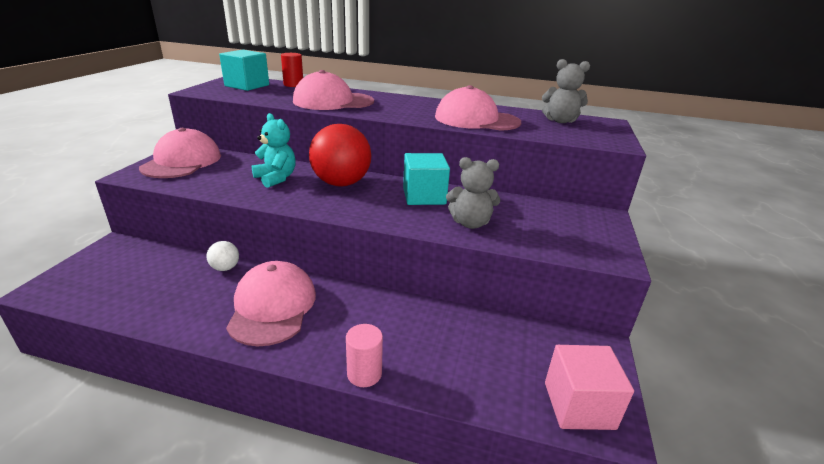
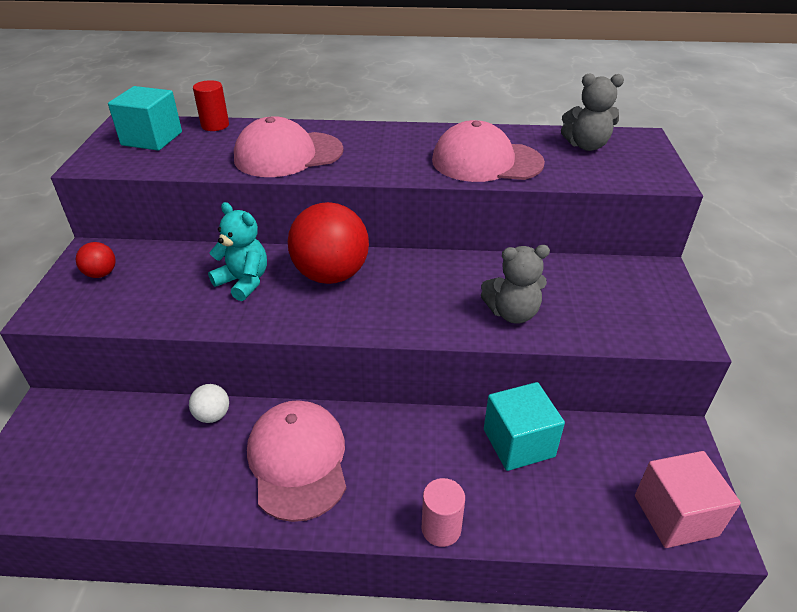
camera: 10 degrees left, 10 degrees up
(182, 161) = (101, 274): pink cap -> red ball
(424, 196) = (442, 278): turquoise cube -> turquoise cube (518, 443)

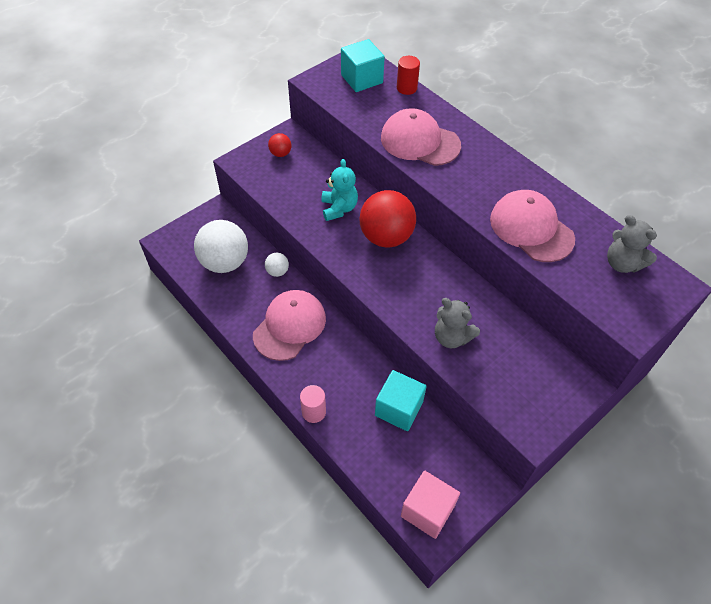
camera: 45 degrees right, 15 degrees up
(123, 457) = (225, 262): none -> white ball

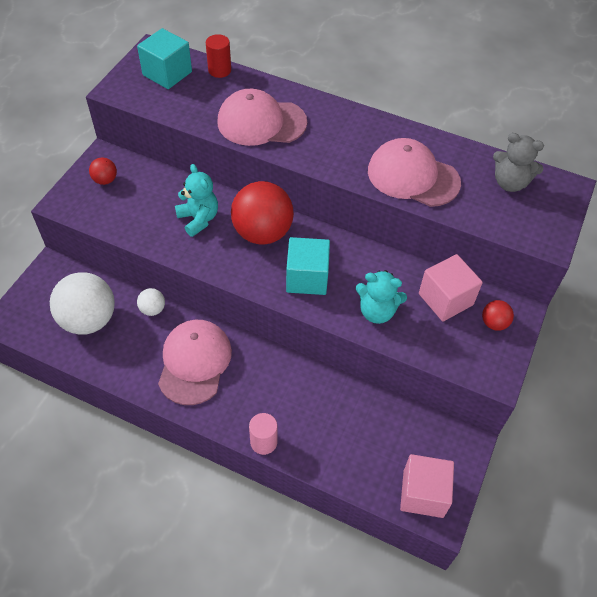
camera: 25 degrees left, 0 degrees up
(399, 409) = (347, 404): turquoise cube -> turquoise cube (307, 278)
(452, 337) = (377, 311): grey teddy bear -> turquoise teddy bear
(520, 349) = (445, 299): none -> pink cube
(555, 386) = (494, 323): none -> red ball

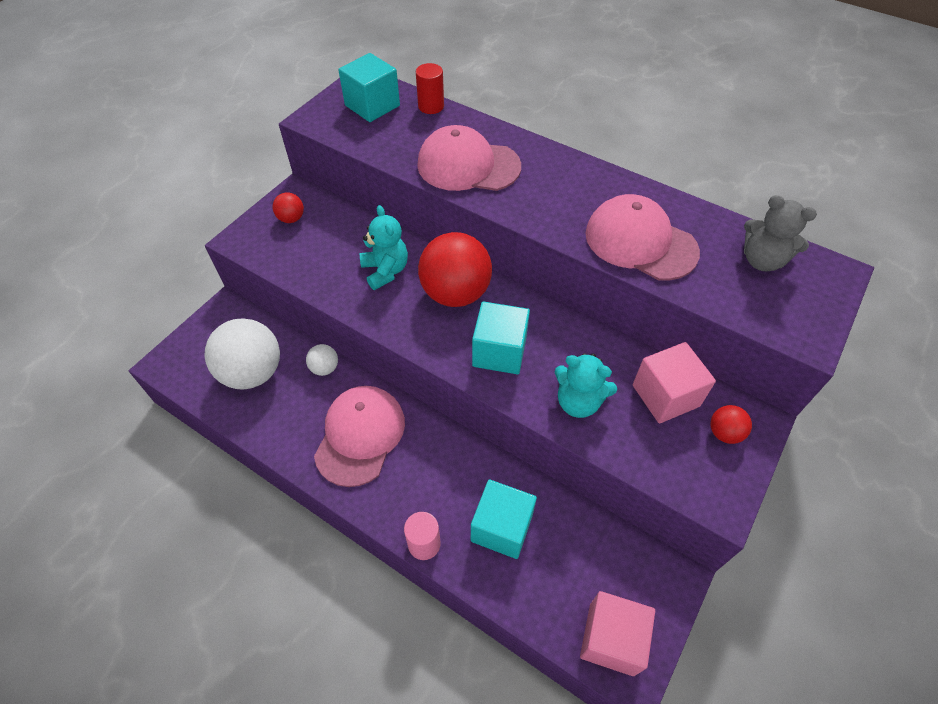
camera: 10 degrees right, 0 degrees up
(325, 422) = (501, 527): none -> turquoise cube

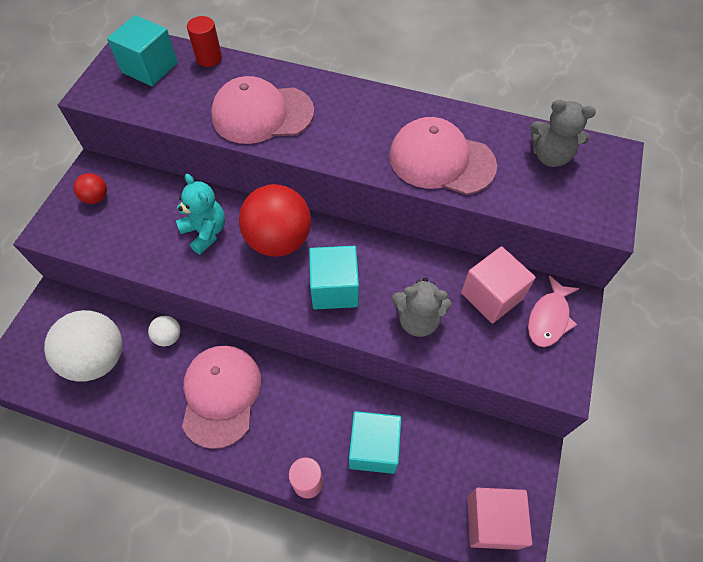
camera: 15 degrees left, 5 degrees up
(578, 401) = (418, 320): turquoise teddy bear -> grey teddy bear
(724, 433) = (549, 318): red ball -> pink fish

